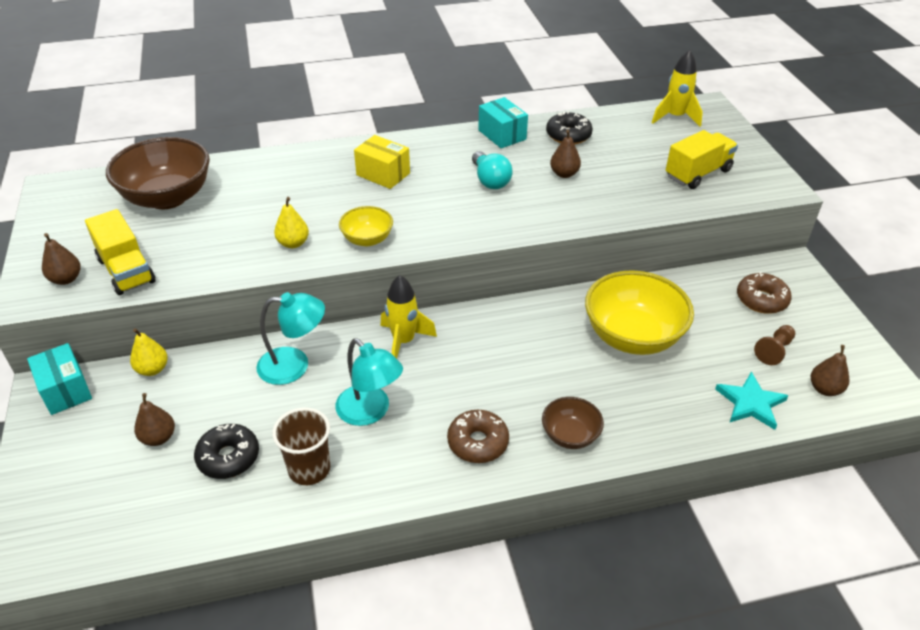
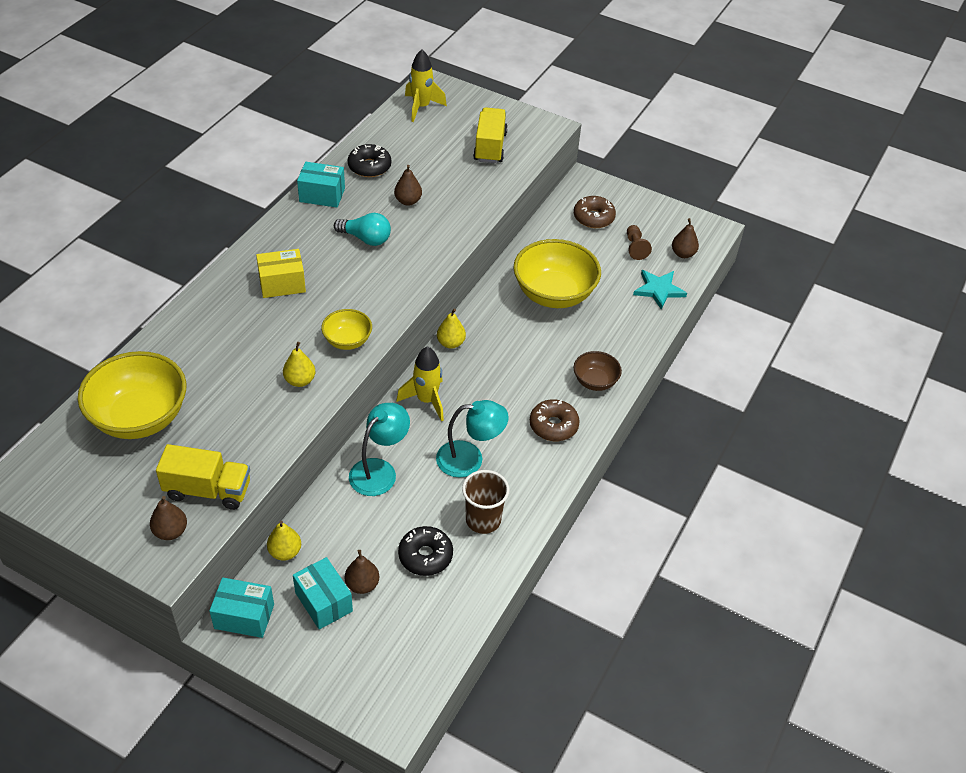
camera: 50 degrees left, 5 degrees up
(119, 426) = (323, 602): none -> turquoise box
(167, 197) = (140, 417): brown bowl -> yellow bowl
(485, 313) = (451, 343): none -> yellow pear

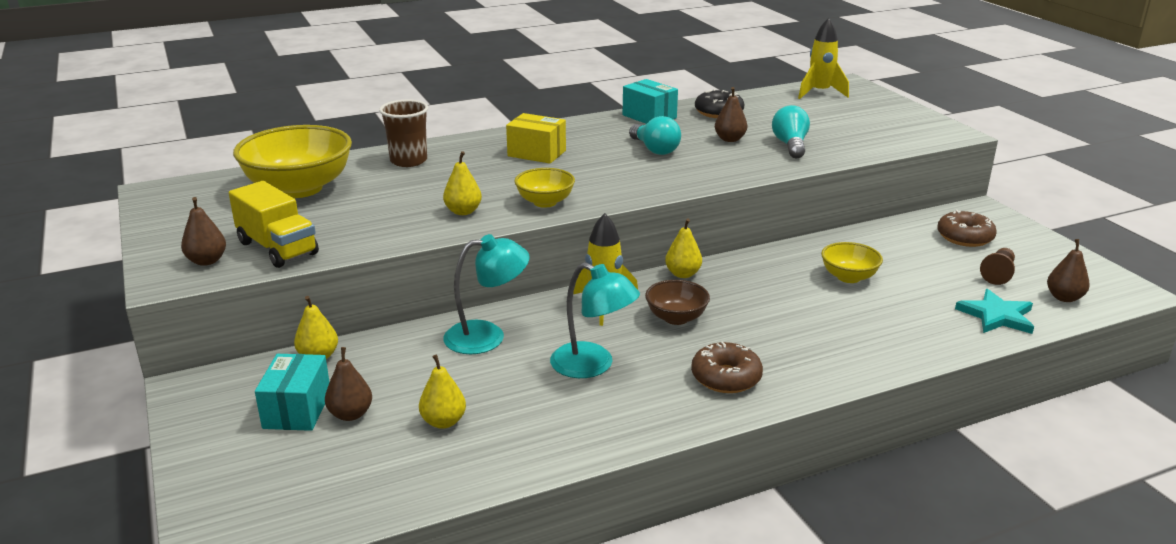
camera: 40 degrees right, 20 degrees down
(244, 616) = (216, 385): turquoise box -> none
(425, 556) = (443, 422): black donut -> yellow pear
(455, 190) = (790, 145): none -> turquoise light bulb
(483, 520) = (544, 421): brown cup -> brown cup (408, 161)
(490, 147) = (865, 129): yellow truck -> none
(554, 294) = (848, 277): yellow bowl -> yellow bowl, size x0.52
(595, 381) = (823, 361): brown bowl -> brown bowl (676, 318)

